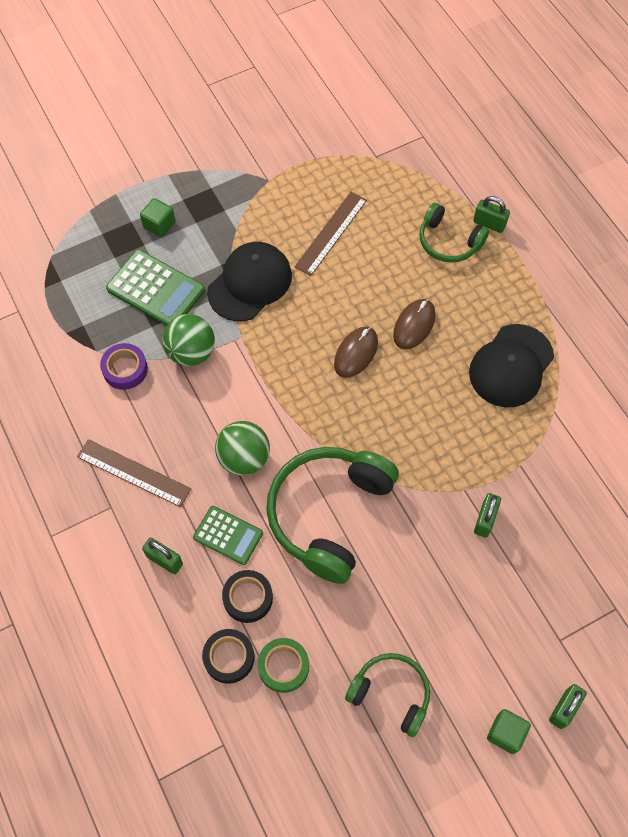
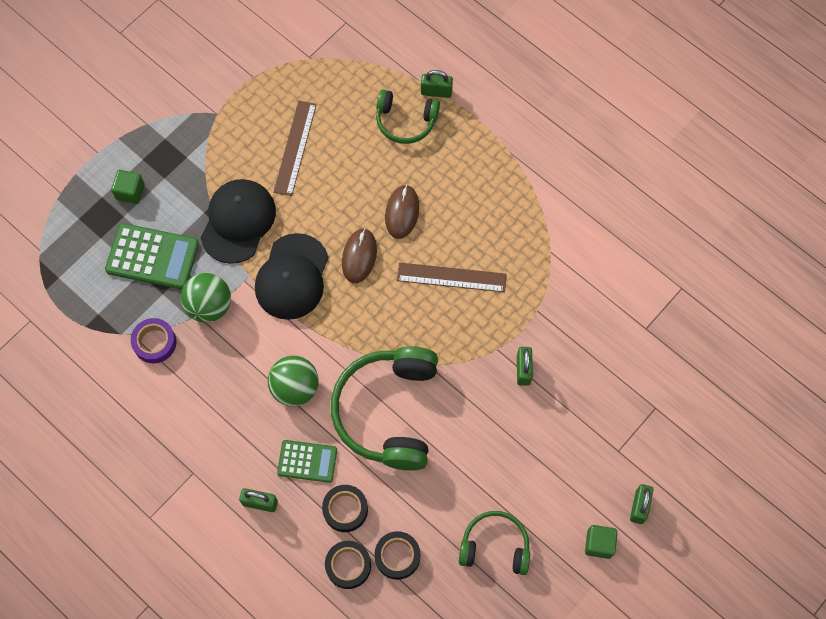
camera: 20 degrees left, 5 degrees up
(134, 472) = (201, 435): brown ruler -> brown ruler (451, 277)
(283, 666) = (397, 556): green tape -> black tape
(511, 366) = (500, 222): black cap -> black cap (292, 277)

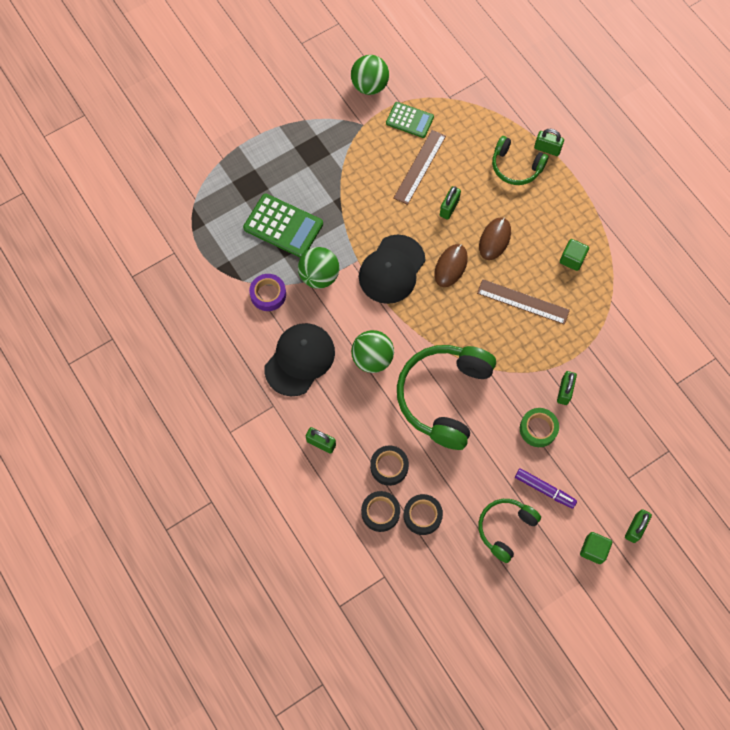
camera: 15 degrees right, 0 degrees up
(130, 192) = (278, 170): green cube -> green cube (572, 259)
(213, 65) = (369, 86): none -> green ball
(238, 221) = (359, 215): black cap -> black cap (300, 360)
(307, 461) = (367, 420): green calculator -> green calculator (409, 120)
(341, 188) = (449, 208): none -> green padlock
(495, 546) = (505, 529): green headphones -> green headphones turned 75 degrees counterclockwise
(504, 421) = (538, 429): none -> green tape
(528, 489) = (544, 489): none -> purple marker

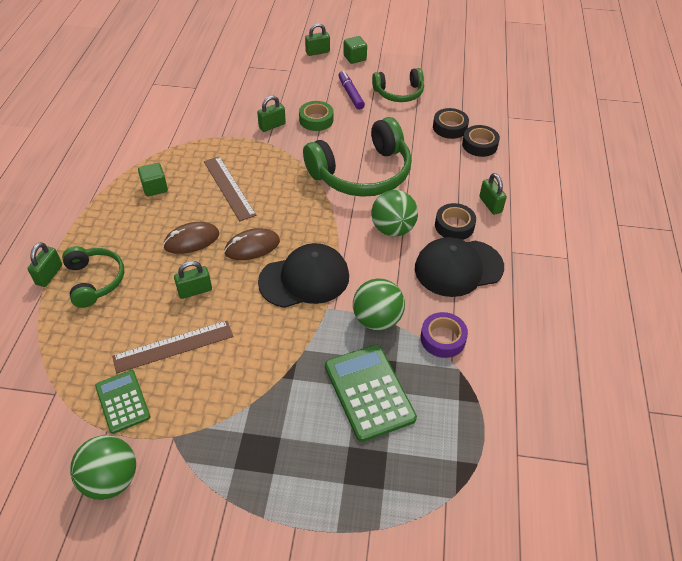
camera: 140 degrees left, 20 degrees down
(389, 467) = (448, 162): black tape -> black tape (454, 226)
(547, 149) = (49, 275): green padlock -> green padlock turned 45 degrees clockwise

